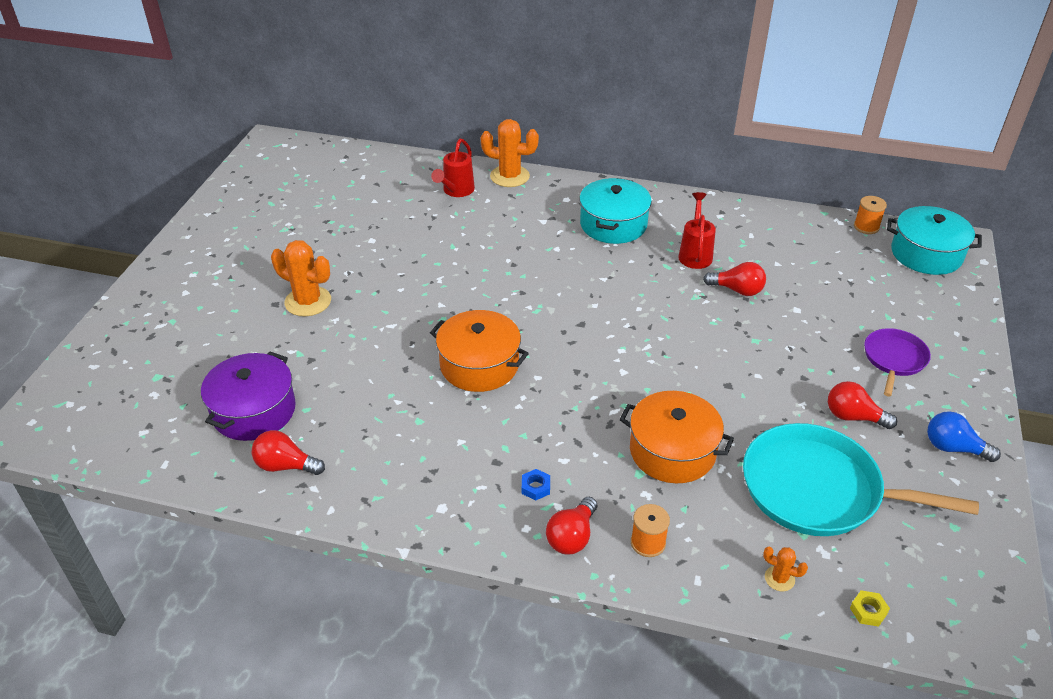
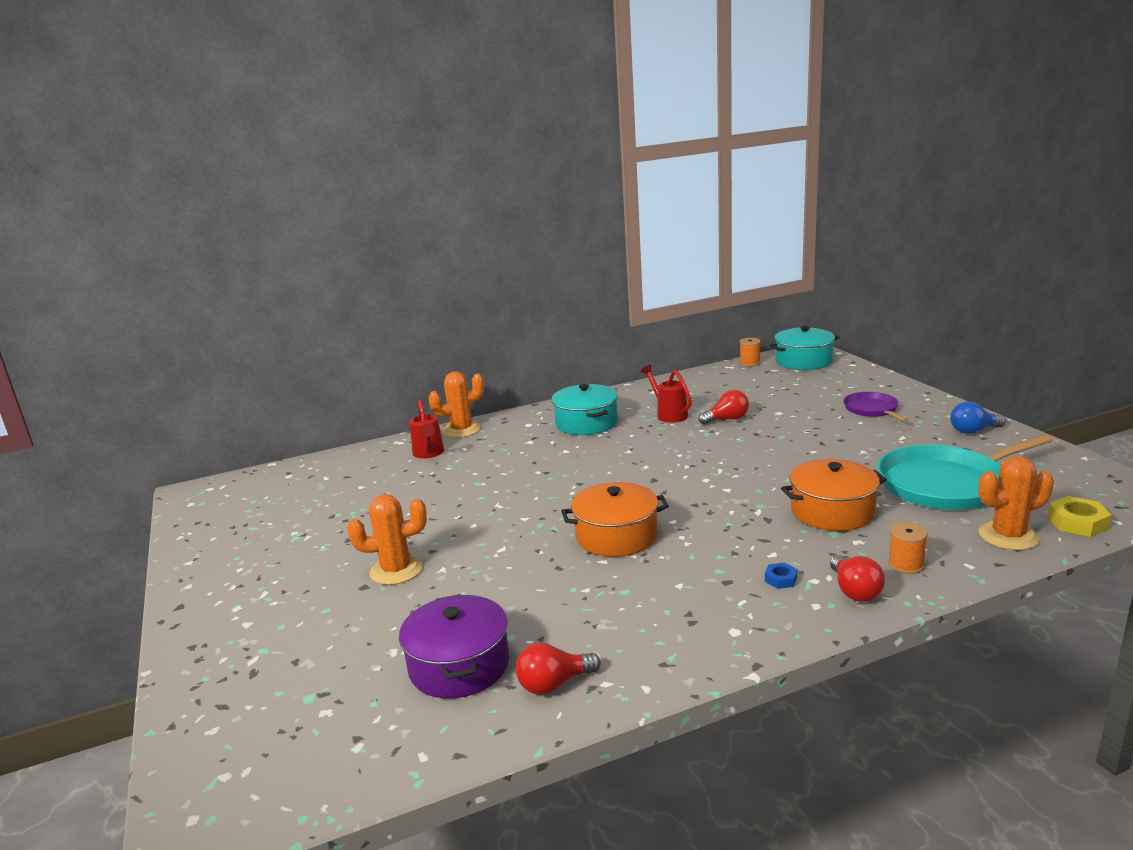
camera: 35 degrees left, 20 degrees down
(779, 578) = (1008, 536): orange cactus -> orange cactus, size x2.03
(853, 417) = (900, 443): red light bulb -> none
(868, 611) = (1077, 522): yellow nut -> yellow nut, size x1.71

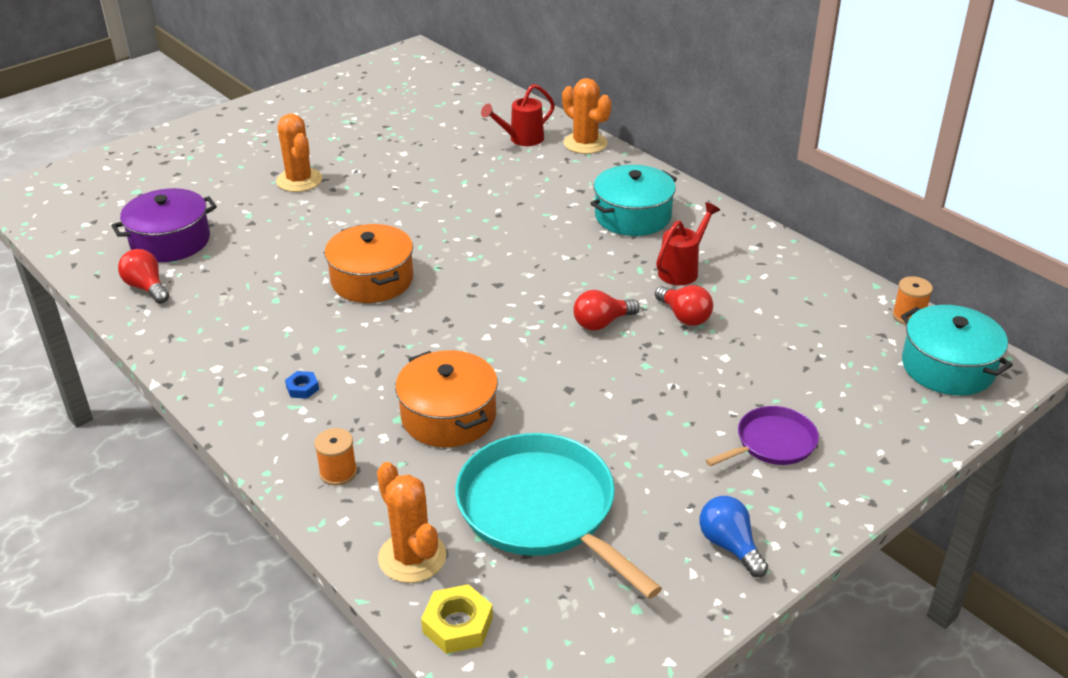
camera: 70 degrees right, 15 degrees up
(854, 591) = (285, 437): red light bulb -> red light bulb (602, 323)

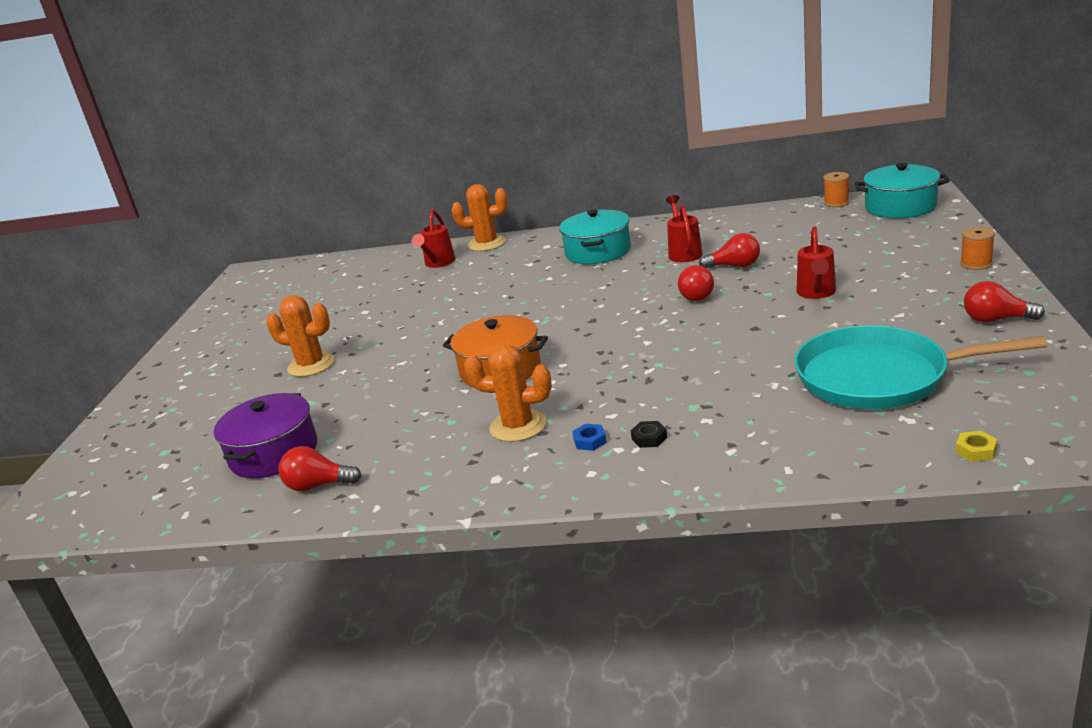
camera: 40 degrees left, 10 degrees down
(331, 418) = (649, 438): none -> black nut
(338, 472) = (723, 454): orange spool -> orange spool (976, 264)
(412, 557) = (872, 448): orange cactus -> orange cactus (518, 426)
(449, 416) = (720, 384): orange pot -> none
(457, 625) = (976, 450): yellow nut -> yellow nut, size x0.58
(675, 397) = (816, 293): none -> red watering can
(729, 546) = (996, 320): blue light bulb -> red light bulb
(772, 443) = (906, 276): purple pan -> none

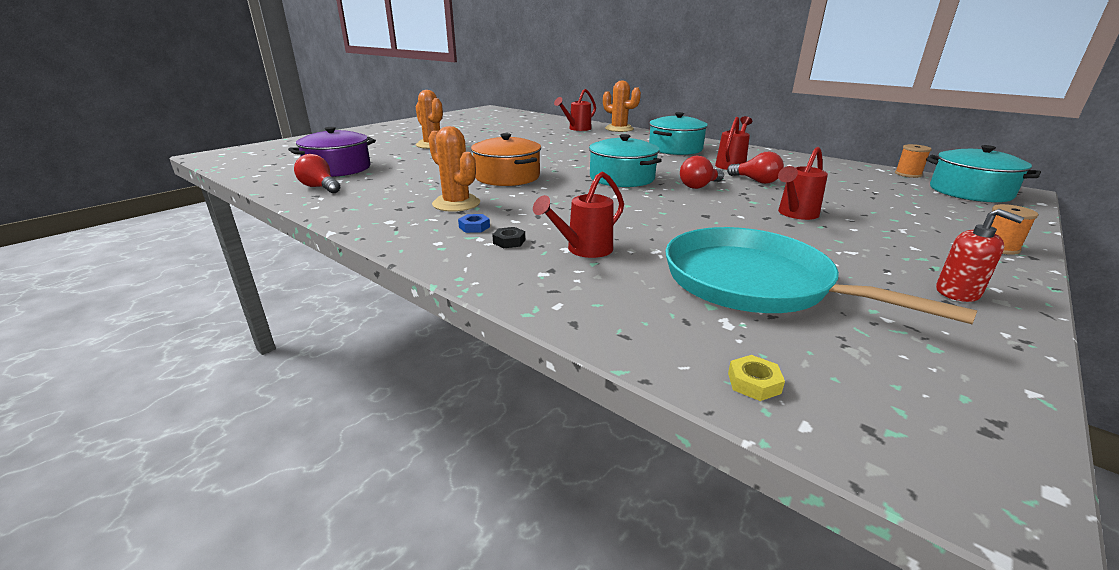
camera: 30 degrees right, 0 degrees up
(615, 317) = (622, 178): none -> turquoise pot
(722, 413) = (583, 250): none -> red watering can
(996, 320) = (958, 292): red light bulb -> red soap dispenser

